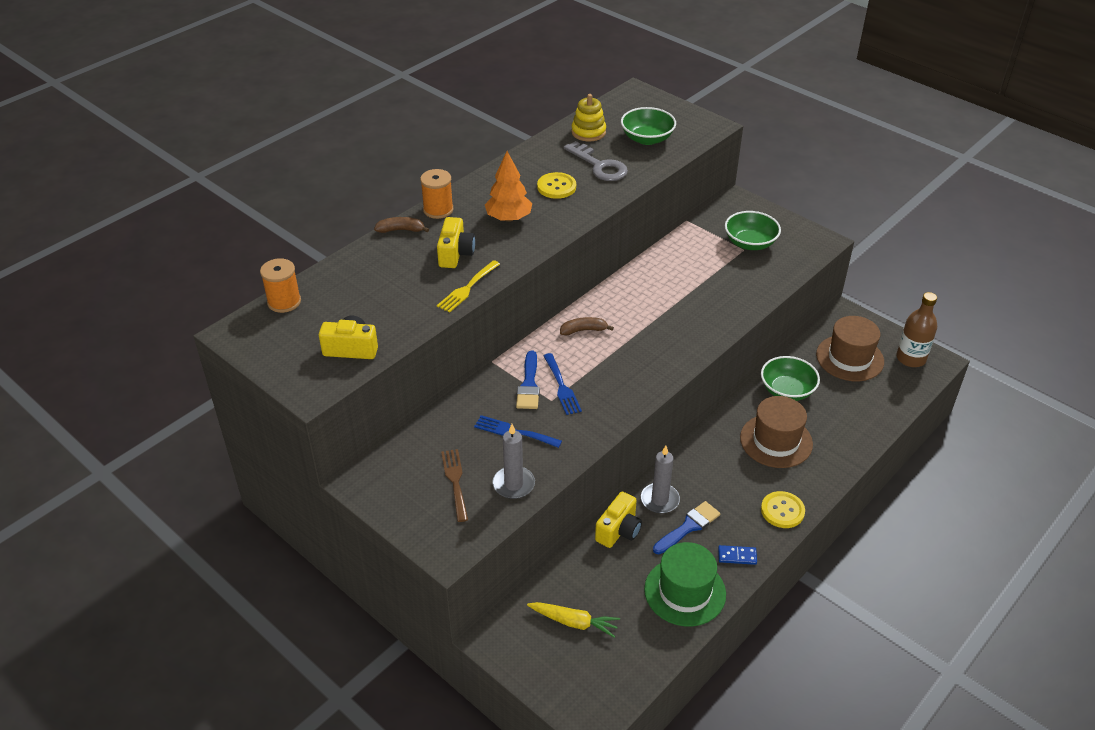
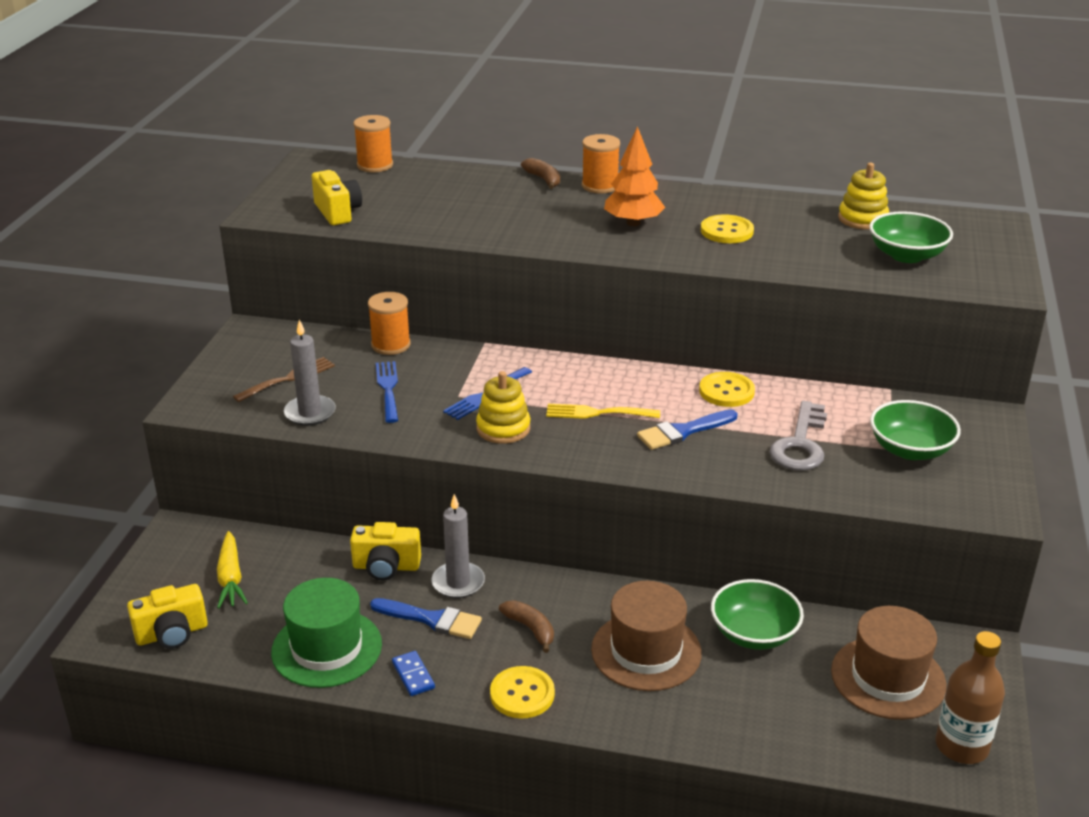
camera: 60 degrees right, 10 degrees down
(453, 410) = (391, 345): none -> orange spool
(455, 254) = (537, 215): yellow camera -> yellow camera (172, 633)
(467, 288) = (487, 236): yellow fork -> yellow fork (597, 413)
(529, 385) = (469, 375): blue brush -> blue brush (683, 431)
(583, 330) = (594, 380): brown banana -> brown banana (530, 629)
(599, 166) = (804, 243): grey key -> grey key (800, 444)
(608, 393) = (503, 428): none -> yellow stacking toy
(640, 281) = (726, 391): none -> yellow button

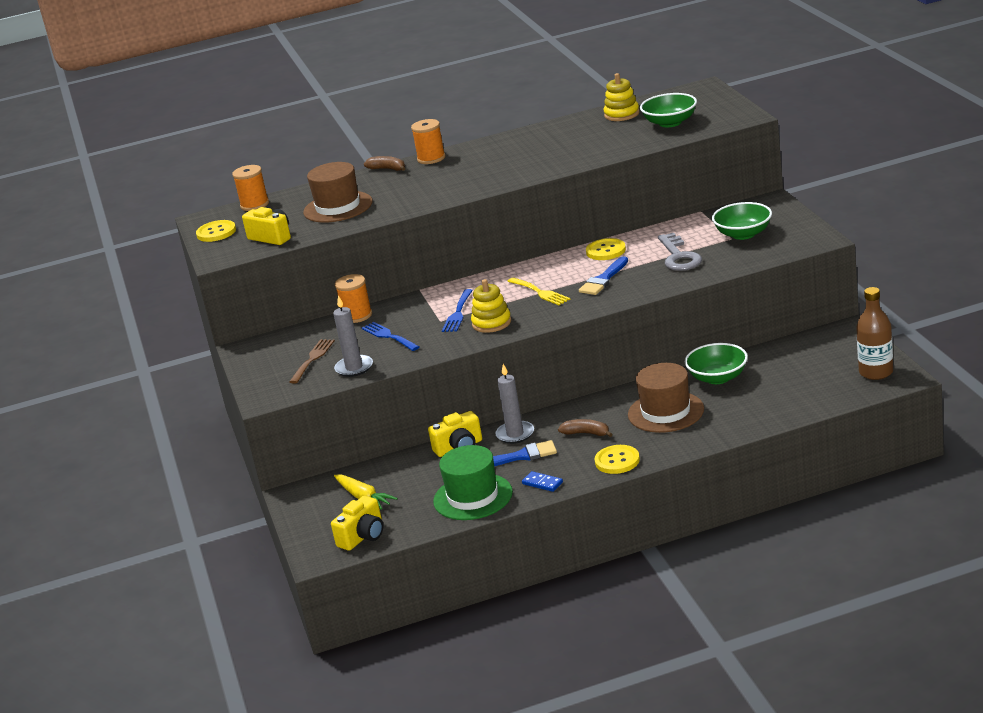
camera: 25 degrees left, 5 degrees down
(597, 413) = (540, 292): yellow fork -> yellow fork turned 105 degrees counterclockwise
(633, 223) = (482, 169): orange tree -> none
(726, 231) = (547, 151): yellow button -> yellow button (216, 232)
(888, 678) = (810, 363): brown hat -> brown hat (338, 207)

